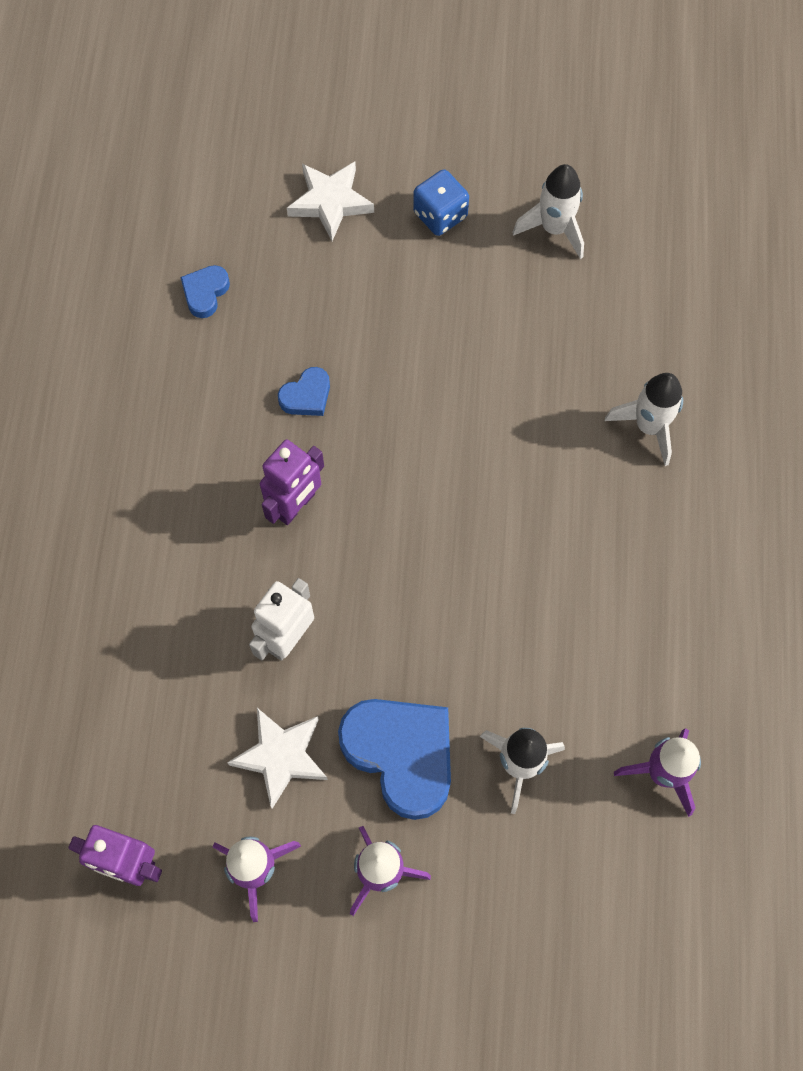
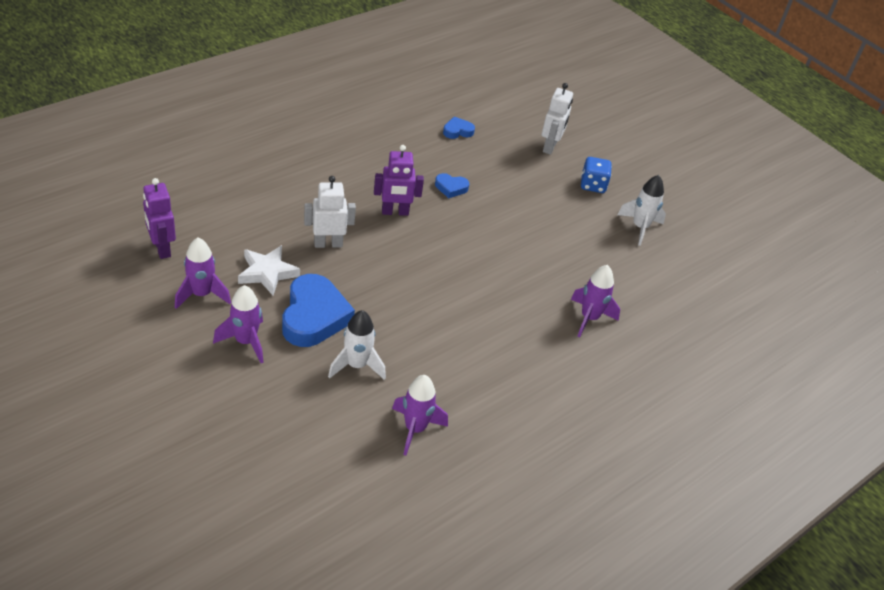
camera: 40 degrees right, 25 degrees down
(330, 202) = (550, 147): white star -> white robot
(648, 426) = (589, 318): white rocket -> purple rocket

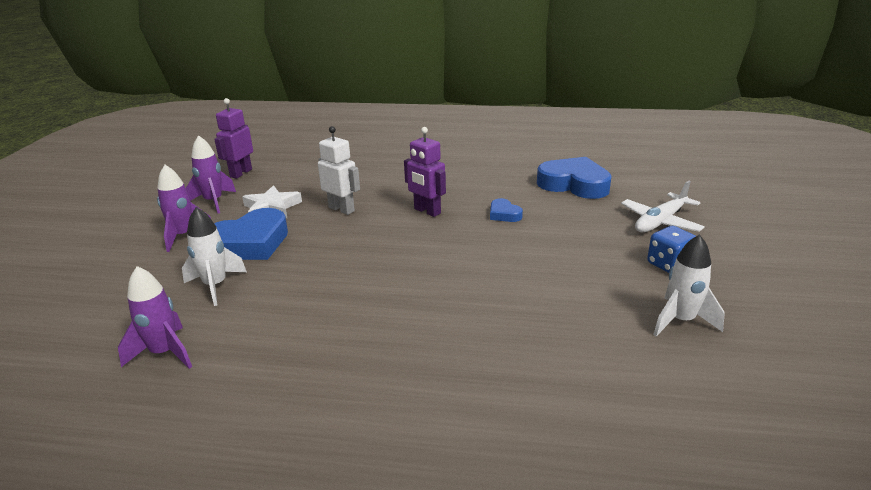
camera: 55 degrees right, 15 degrees down
(457, 131) = (574, 184): blue heart -> blue heart, size x2.10
(550, 147) = (660, 222): white robot -> white plane
(589, 318) = (479, 366): purple rocket -> none

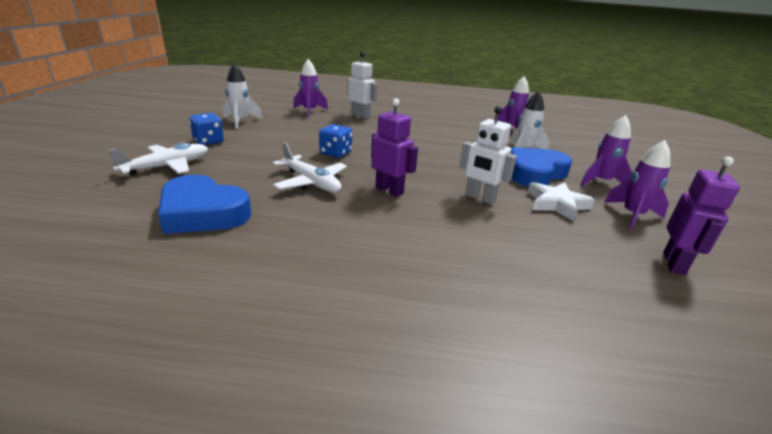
camera: 175 degrees right, 0 degrees up
(471, 372) = (360, 116): none -> white robot
(491, 256) = (336, 153): none -> blue dice
(504, 214) = (311, 182): blue heart -> white plane
(584, 380) = (310, 111): none -> purple rocket

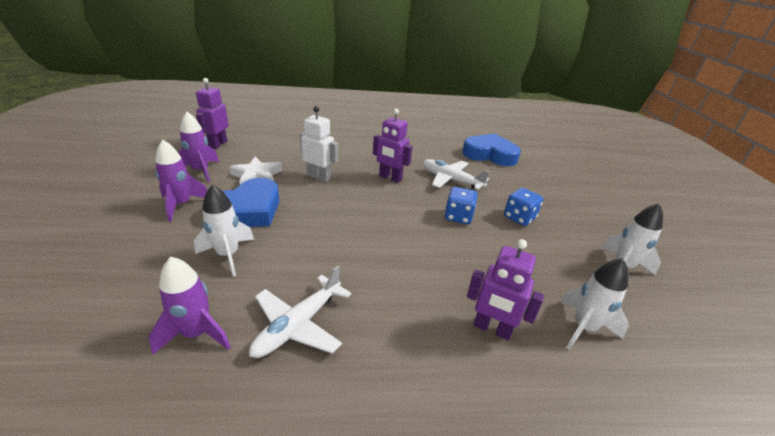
camera: 170 degrees right, 5 degrees up
(167, 166) = (564, 184): white plane -> white plane (298, 325)
(208, 141) = (588, 219): blue dice -> blue dice (519, 218)
(310, 111) = (583, 327): purple rocket -> white rocket
(360, 116) = (492, 329): white robot -> purple robot

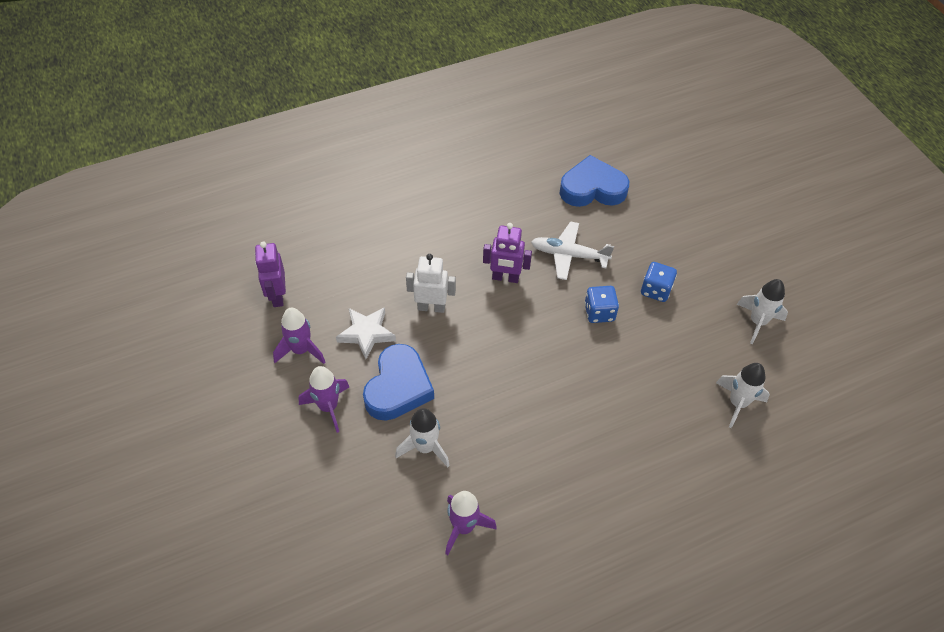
camera: 20 degrees left, 20 degrees up
(298, 325) = (531, 489): white plane -> none
(492, 329) = (672, 432): purple robot -> none

